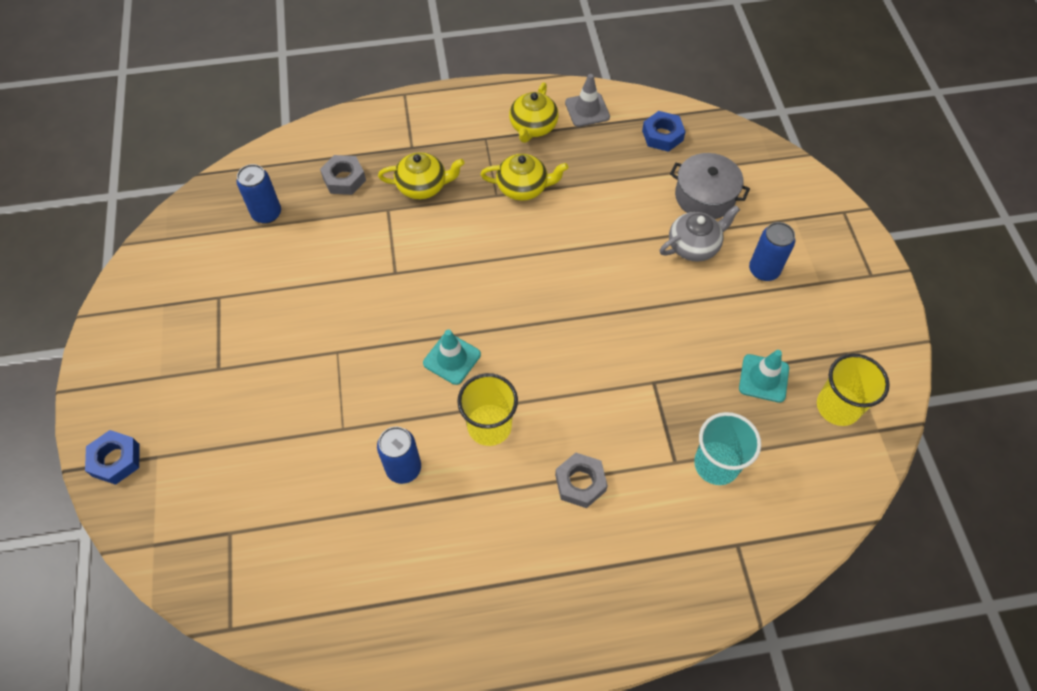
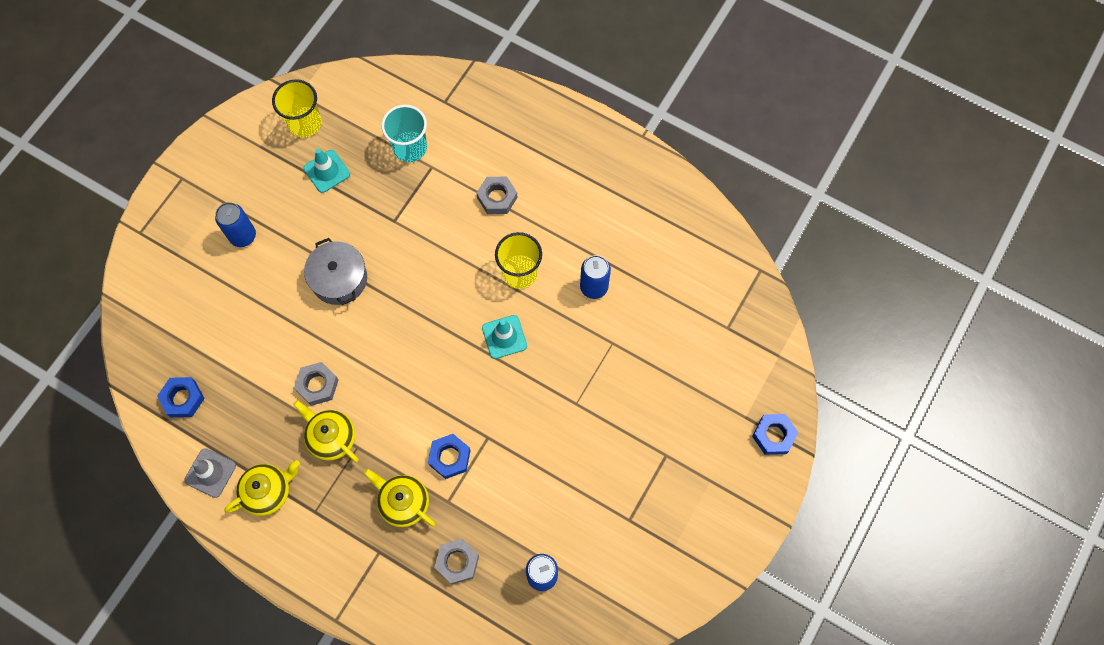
camera: 140 degrees left, 10 degrees up
(414, 238) = (450, 457): none -> blue nut
(573, 212) = (317, 385): none -> grey nut
(694, 246) = (266, 290): grey teapot -> none
(705, 196) = (214, 321): grey pot -> grey pot (339, 279)

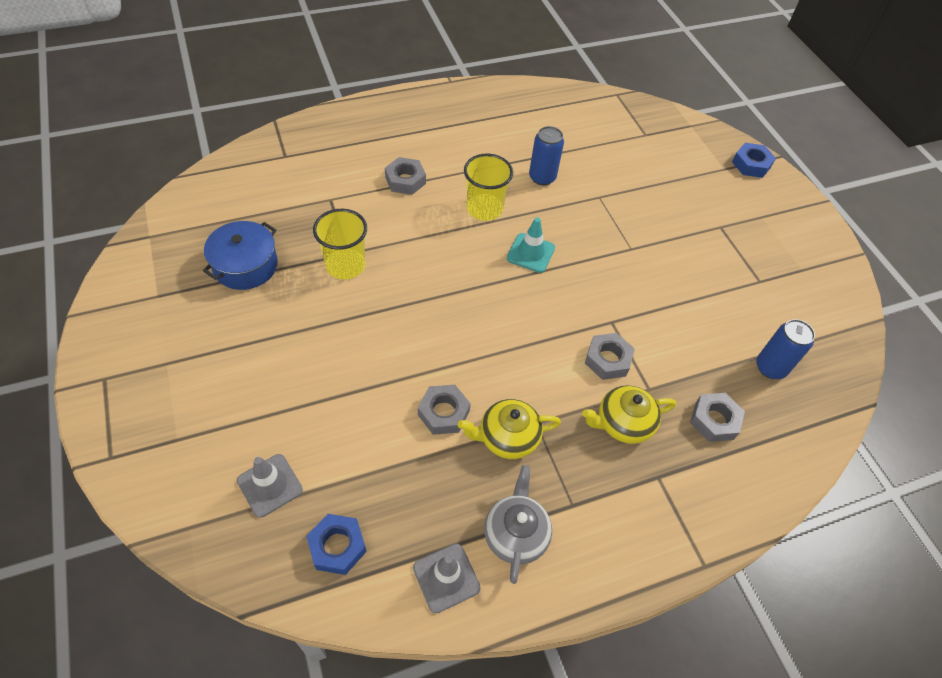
camera: 55 degrees left, 15 degrees down
(190, 330) = (270, 485): none -> grey traffic cone
(243, 236) = (227, 369): blue can -> none
(268, 491) = (515, 533): yellow teapot -> grey teapot
(305, 123) = (181, 250): yellow cup -> yellow cup (345, 265)
(327, 171) = (245, 266): turquoise traffic cone -> blue pot
(339, 279) = (357, 325): grey pot -> none
(410, 148) = (296, 200): turquoise cup -> none
(450, 457) = (608, 360): blue nut -> grey nut

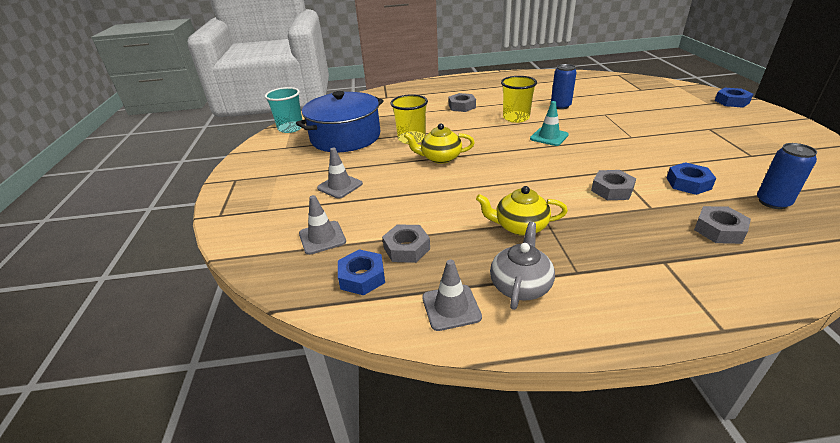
camera: 20 degrees right, 20 degrees down
(150, 245) = (290, 128): none -> turquoise cup
(245, 266) = (345, 137): blue pot -> blue pot, size x1.62
(266, 380) = (340, 186): none -> grey traffic cone
(443, 413) = (468, 210): grey nut -> grey nut (406, 248)
(623, 423) = (626, 226): yellow teapot -> yellow teapot (440, 158)
(690, 340) = (688, 183): none -> blue nut

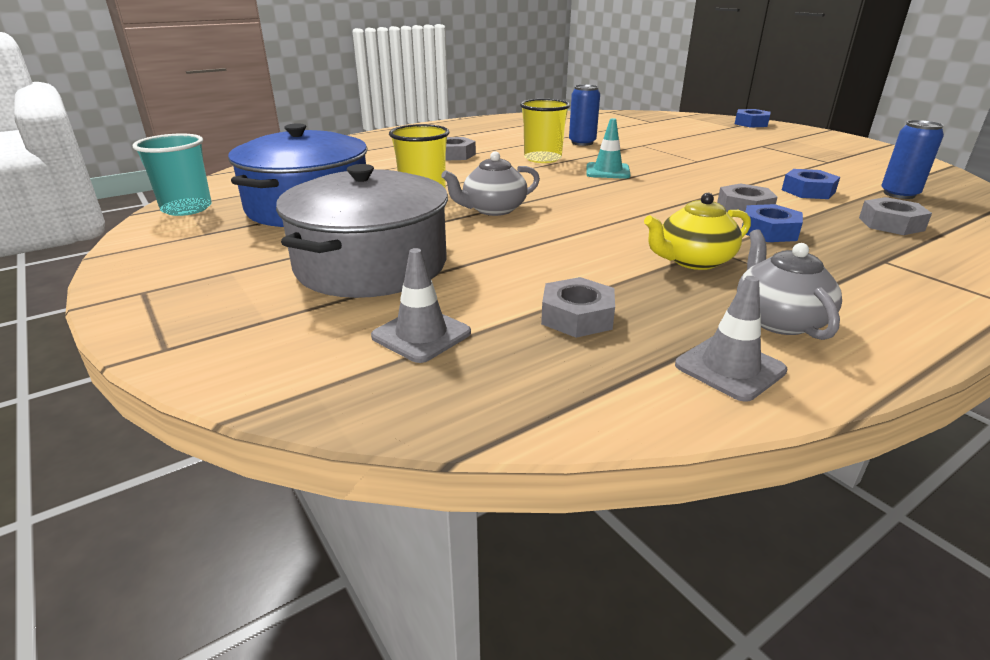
camera: 30 degrees left, 5 degrees down
(340, 186) = (371, 265): grey traffic cone -> grey pot
(362, 277) = (554, 368): blue nut -> blue nut (769, 231)
(440, 158) = (493, 209): yellow teapot -> grey teapot

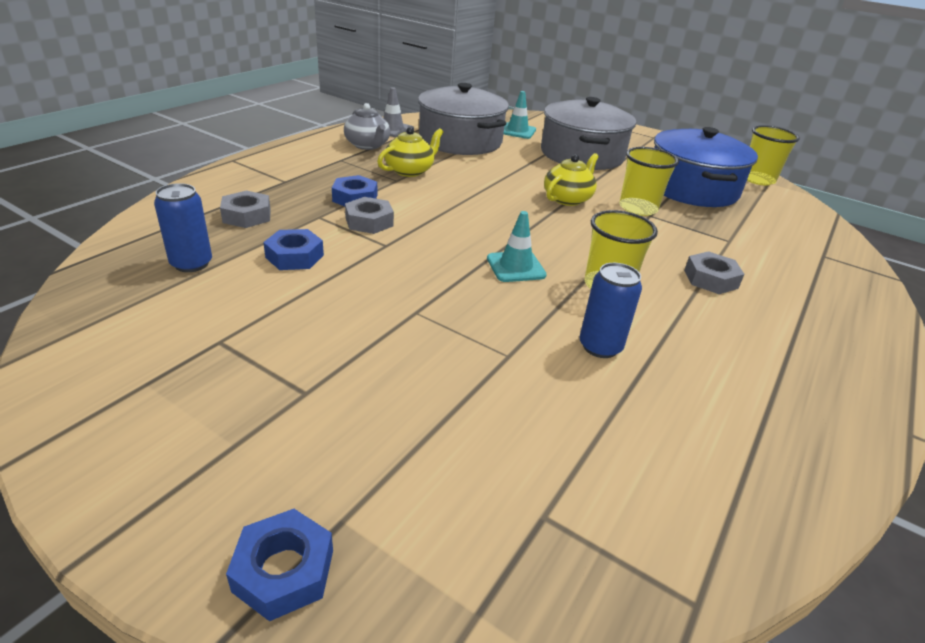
camera: 155 degrees right, 5 degrees up
(187, 208) = (757, 179): turquoise cup -> yellow cup
(421, 335) = (517, 131): grey traffic cone -> turquoise traffic cone
(493, 209) = (568, 199): grey teapot -> yellow teapot
(577, 316) = (460, 140): grey nut -> grey pot

